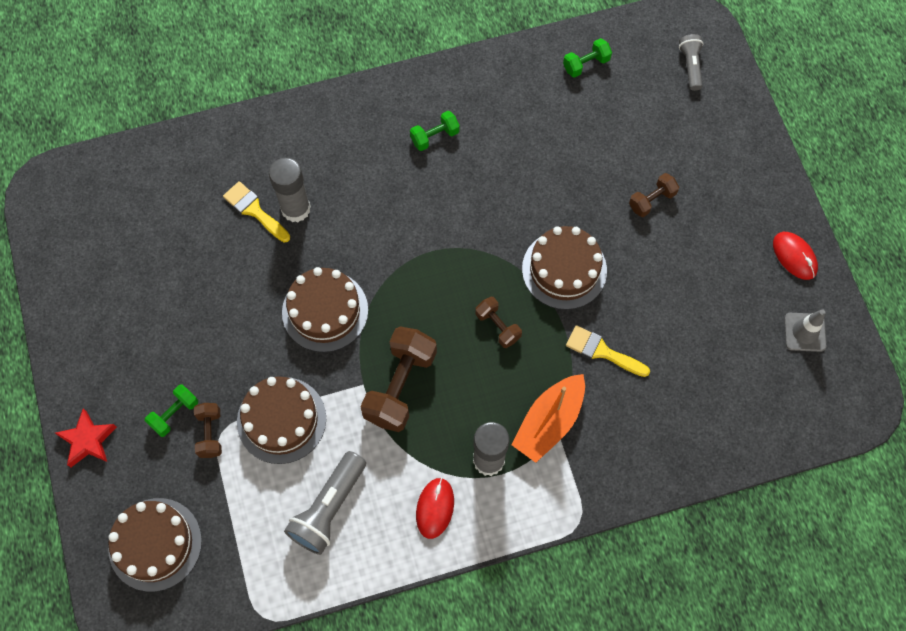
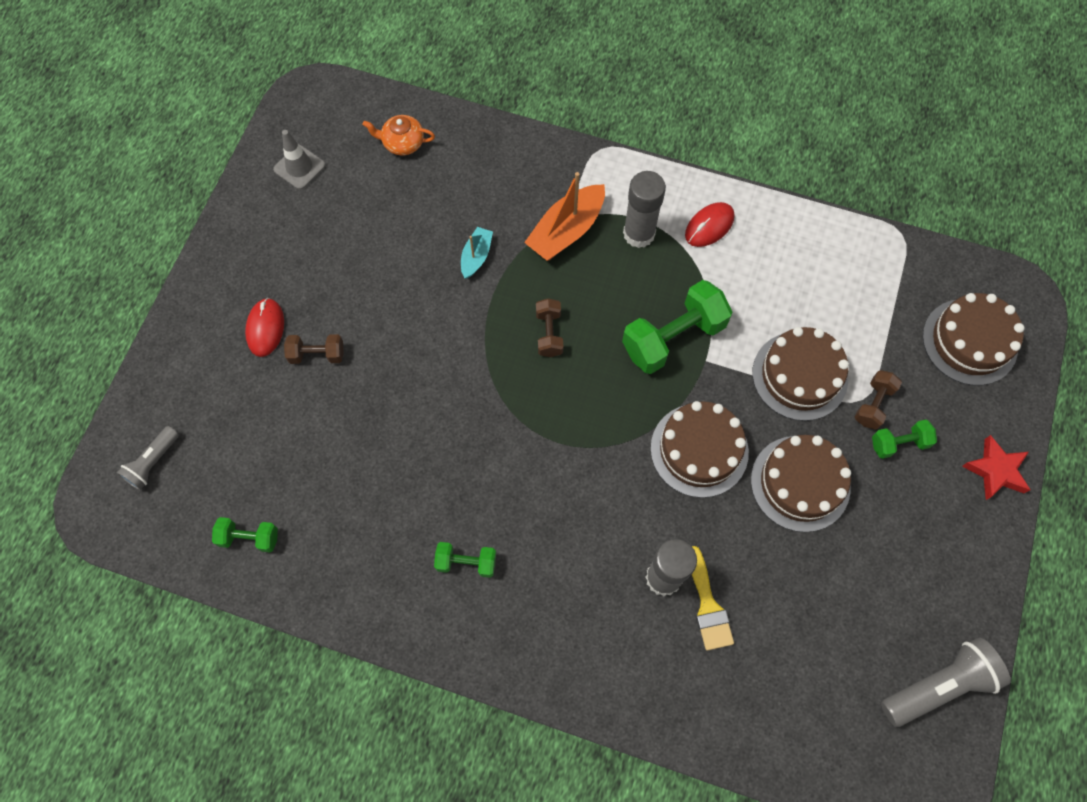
camera: 145 degrees left, 0 degrees up
(329, 508) = (799, 279): grey flashlight -> grey flashlight (938, 685)
(400, 386) = (673, 338): brown dumbbell -> green dumbbell
(549, 422) = (566, 231): orange boat -> orange boat turned 150 degrees clockwise
(564, 269) = (450, 344): brown cake -> brown cake (800, 483)
(602, 351) = (476, 256): yellow brush -> turquoise boat
(745, 411) = (402, 143): none -> orange teapot
(794, 256) = (246, 227): red mouse -> red mouse (265, 328)

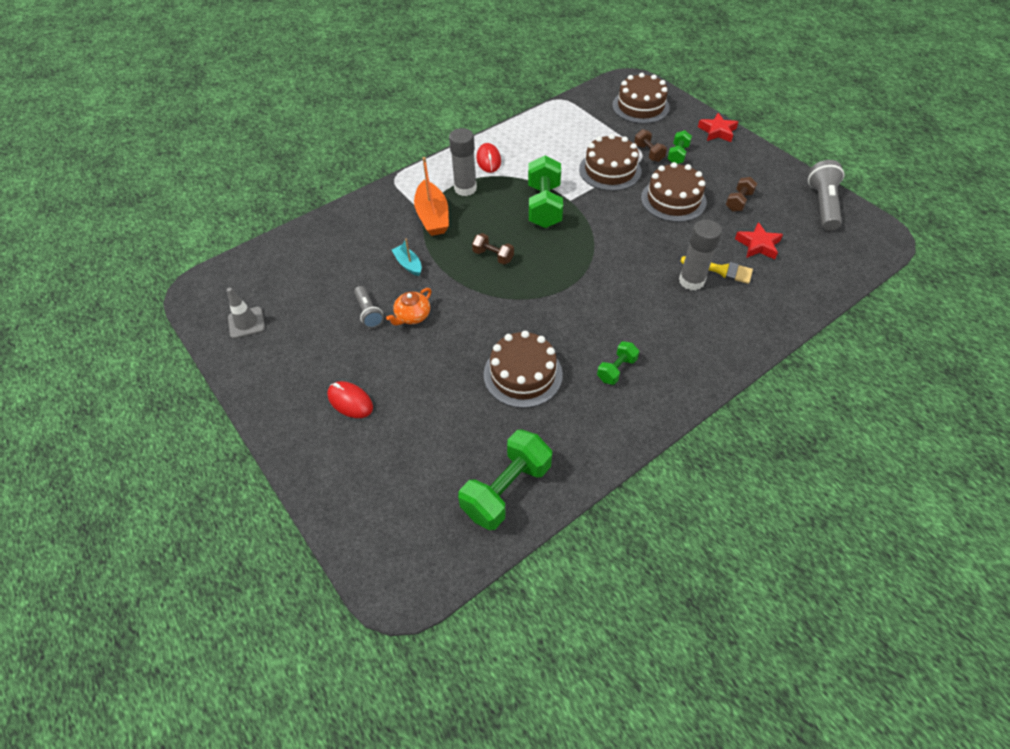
camera: 55 degrees left, 15 degrees down
(153, 462) = (393, 528): grey flashlight -> grey flashlight (368, 312)
(249, 538) = (506, 489): green dumbbell -> green dumbbell, size x1.89
(317, 354) = (399, 380): brown dumbbell -> brown dumbbell (738, 202)
(402, 143) = (290, 261): orange teapot -> orange teapot (412, 316)
(699, 450) = (622, 228): brown cake -> brown cake (523, 374)
(789, 631) = (758, 245): none -> red star

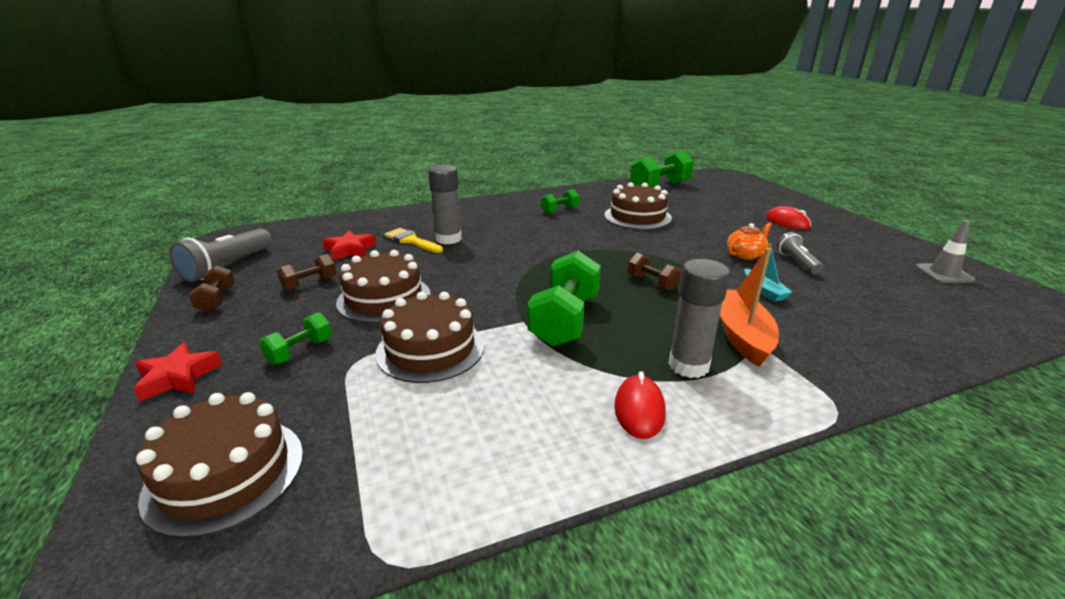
camera: 165 degrees left, 25 degrees down
(648, 153) = (340, 363): brown dumbbell -> brown dumbbell (217, 300)

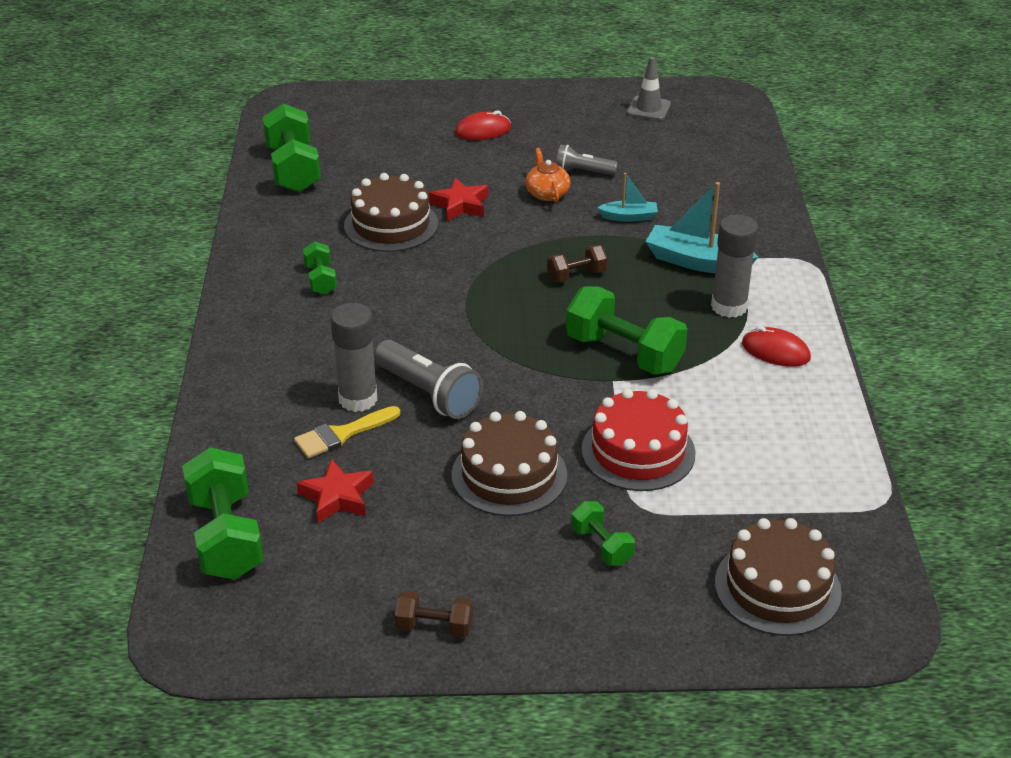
camera: 70 degrees left, 10 degrees up
(178, 377) = (614, 638): red star -> red star (460, 205)
(227, 266) = (320, 627): grey flashlight -> grey flashlight (429, 393)
(310, 284) = (432, 539): brown dumbbell -> none
(312, 230) = (226, 536): none -> green dumbbell
(430, 349) = (638, 451): brown cake -> red cake
(741, 335) = (697, 261): orange boat -> turquoise boat

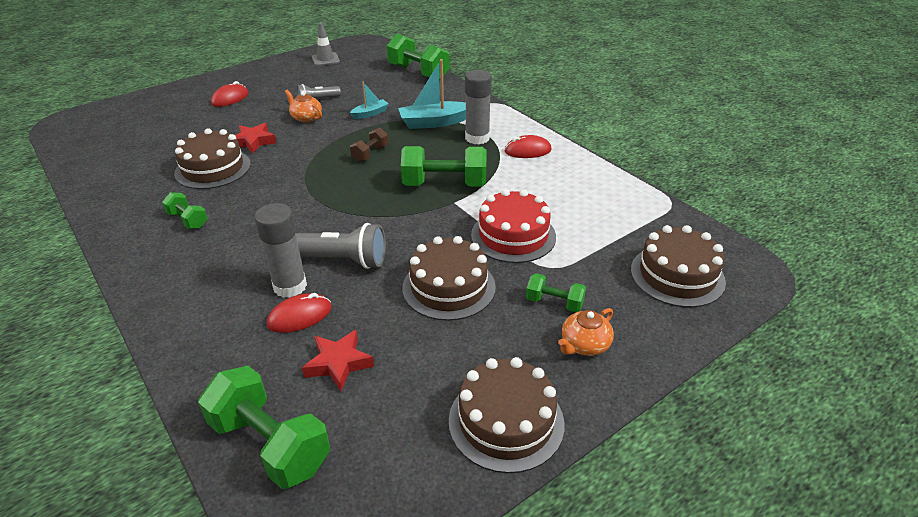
camera: 35 degrees left, 0 degrees up
(293, 169) = (104, 160): green dumbbell -> green dumbbell (418, 72)
(341, 434) = (300, 316): yellow brush -> red mouse
(434, 627) = (506, 421): brown dumbbell -> brown cake
(585, 602) = (584, 345): none -> orange teapot

